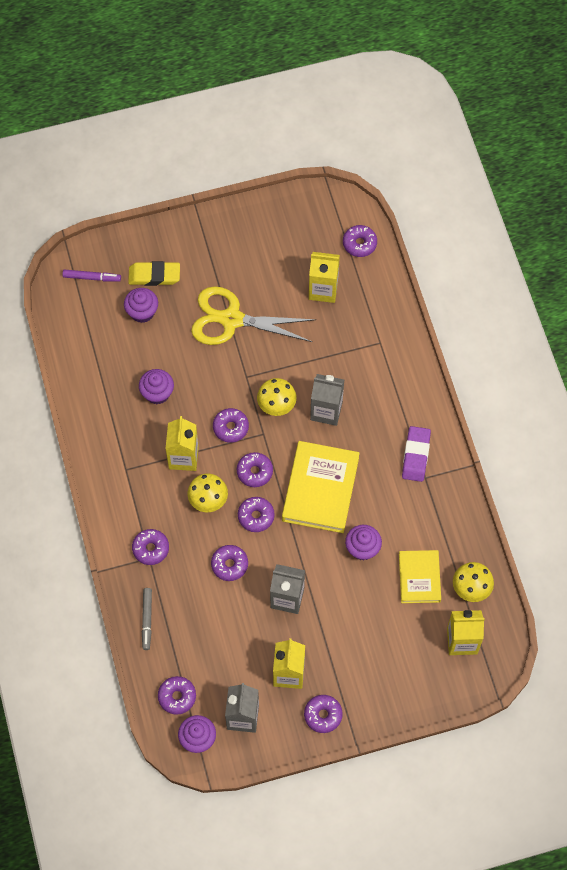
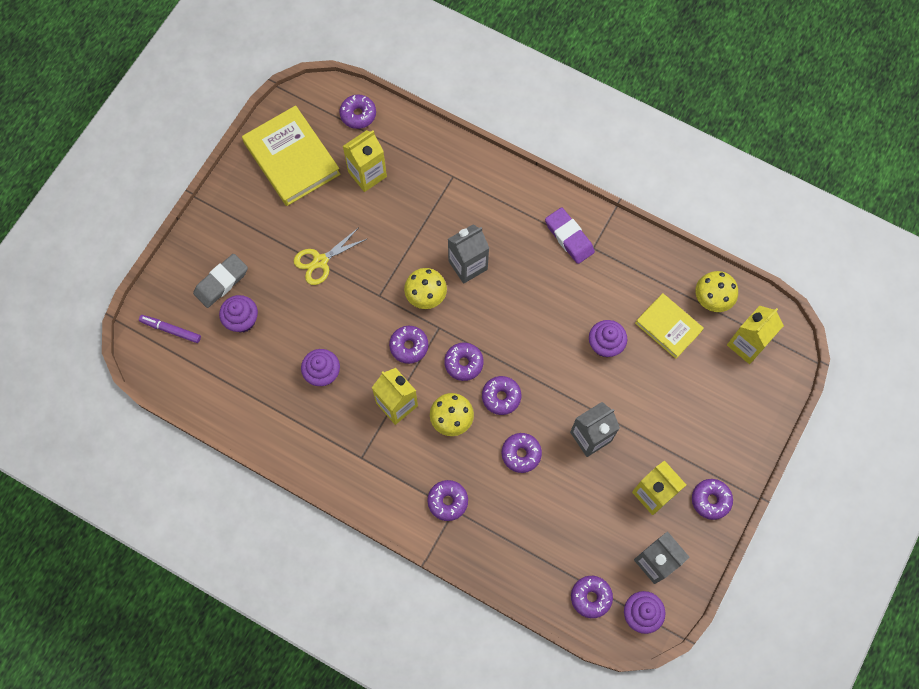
camera: 45 degrees left, 5 degrees up
(92, 277) = (171, 330): purple marker -> purple marker turned 120 degrees counterclockwise
(147, 620) = (504, 560): grey marker -> none
(154, 276) = (221, 282): yellow eraser -> grey eraser
(231, 319) = (320, 261): yellow scissors -> yellow scissors, size x0.58
(320, 489) = (527, 329): yellow book -> yellow book (292, 158)

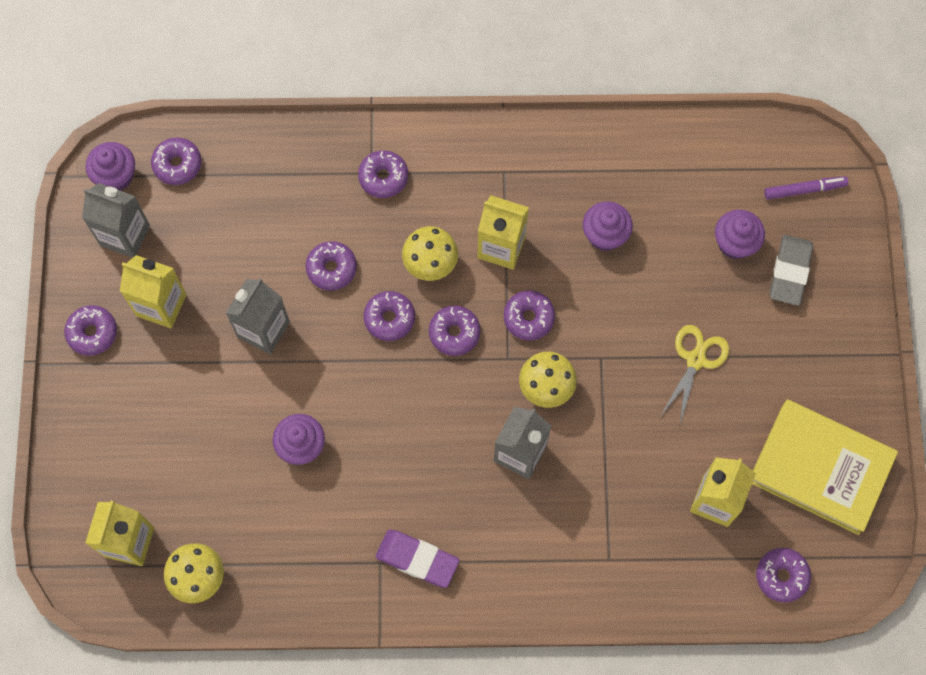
camera: 150 degrees right, 0 degrees up
(668, 327) = (236, 510): yellow book -> none

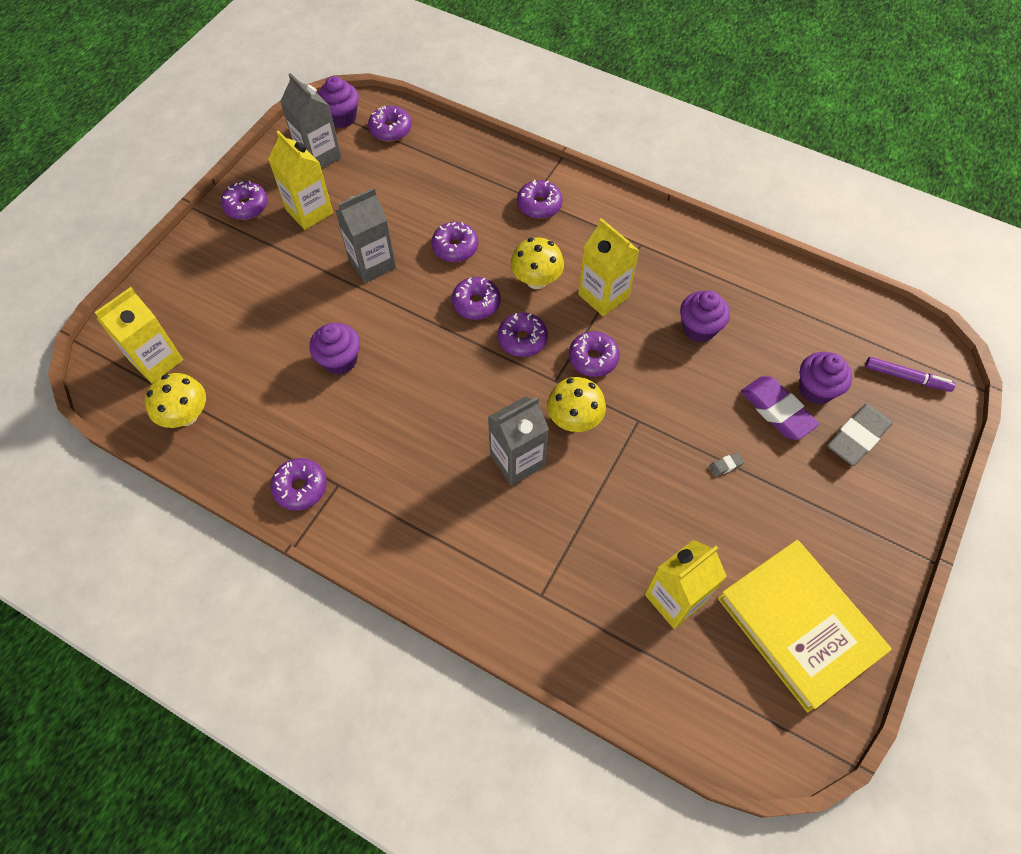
camera: 30 degrees right, 10 degrees down
(417, 559) = (370, 499): purple eraser -> purple eraser (777, 411)
(696, 360) = (725, 465): yellow scissors -> grey eraser
(781, 576) = (703, 707): purple donut -> purple donut (300, 487)

